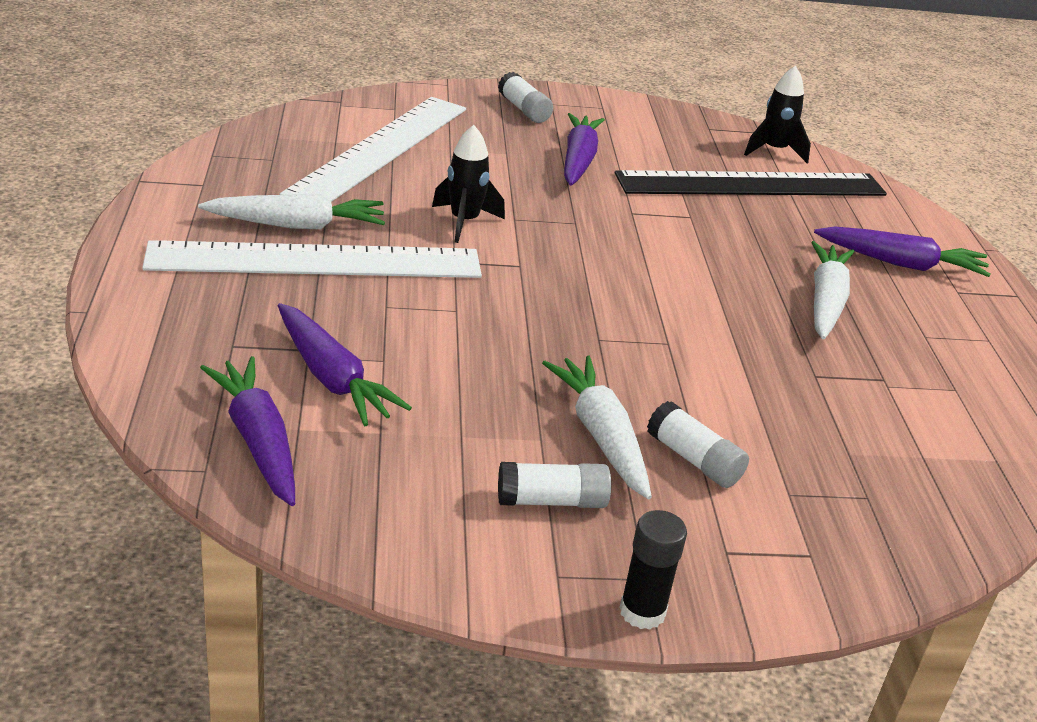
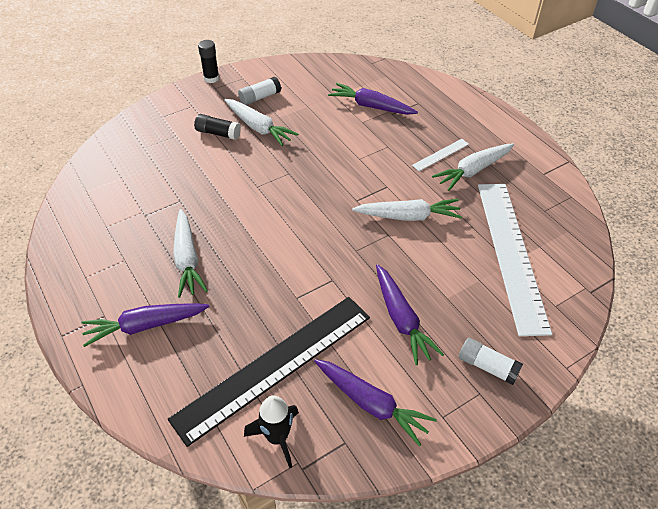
camera: 155 degrees right, 15 degrees up
(257, 440) = (368, 77): purple carrot -> purple carrot (371, 404)
(315, 261) = (440, 154): white ruler -> white ruler, size x0.40
(464, 222) = (408, 216): black rocket -> white carrot
(694, 460) = (218, 133): white glue stick -> black glue stick

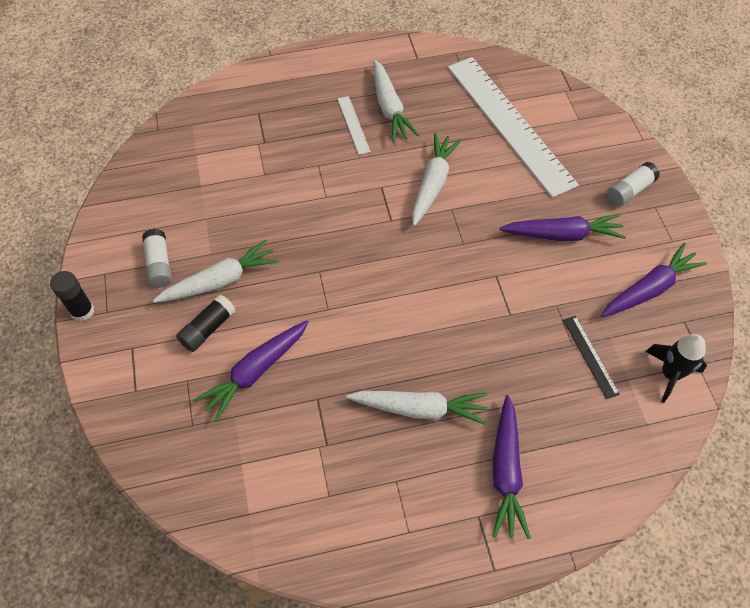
camera: 70 degrees left, 10 degrees up
(274, 366) = (590, 356): black ruler -> black ruler, size x0.40
(371, 106) = (241, 157): purple carrot -> purple carrot (255, 372)
(511, 253) = (509, 124): white ruler -> white ruler turned 45 degrees clockwise

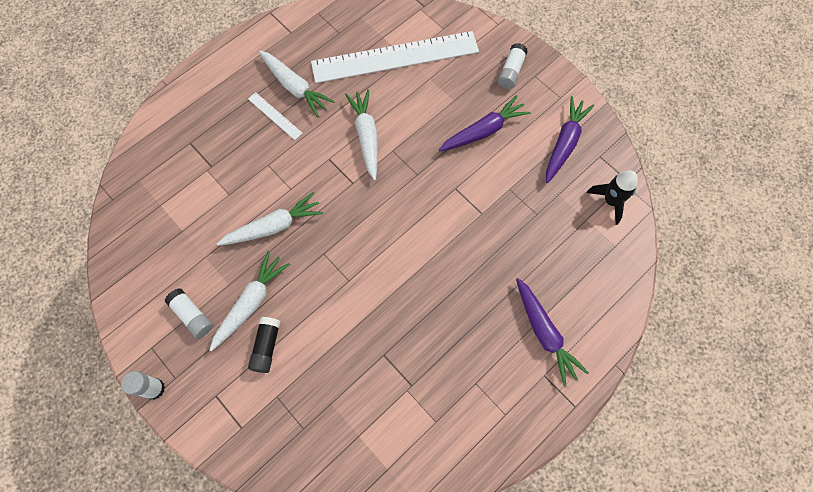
camera: 30 degrees left, 10 degrees up
(82, 311) = (154, 389): black glue stick -> white glue stick
(255, 372) = (325, 360): purple carrot -> none
(420, 409) = (461, 321): white carrot -> white carrot (274, 226)
(509, 124) = (395, 57): white ruler -> white ruler turned 45 degrees counterclockwise
(590, 356) = (553, 216): black ruler -> none

